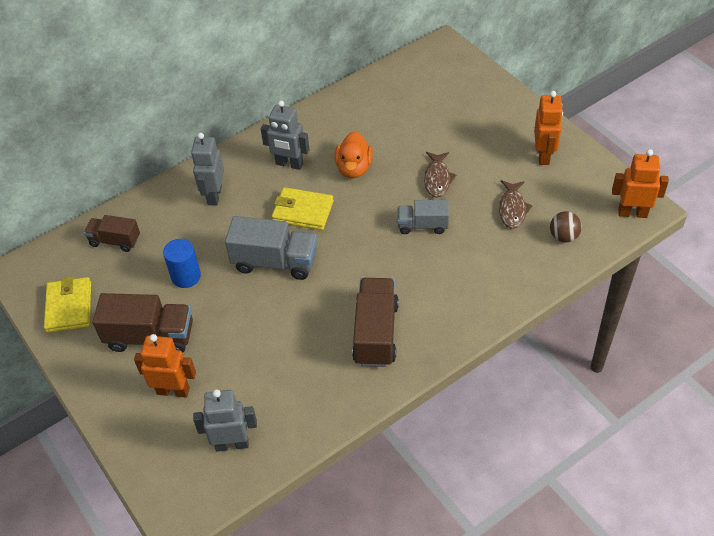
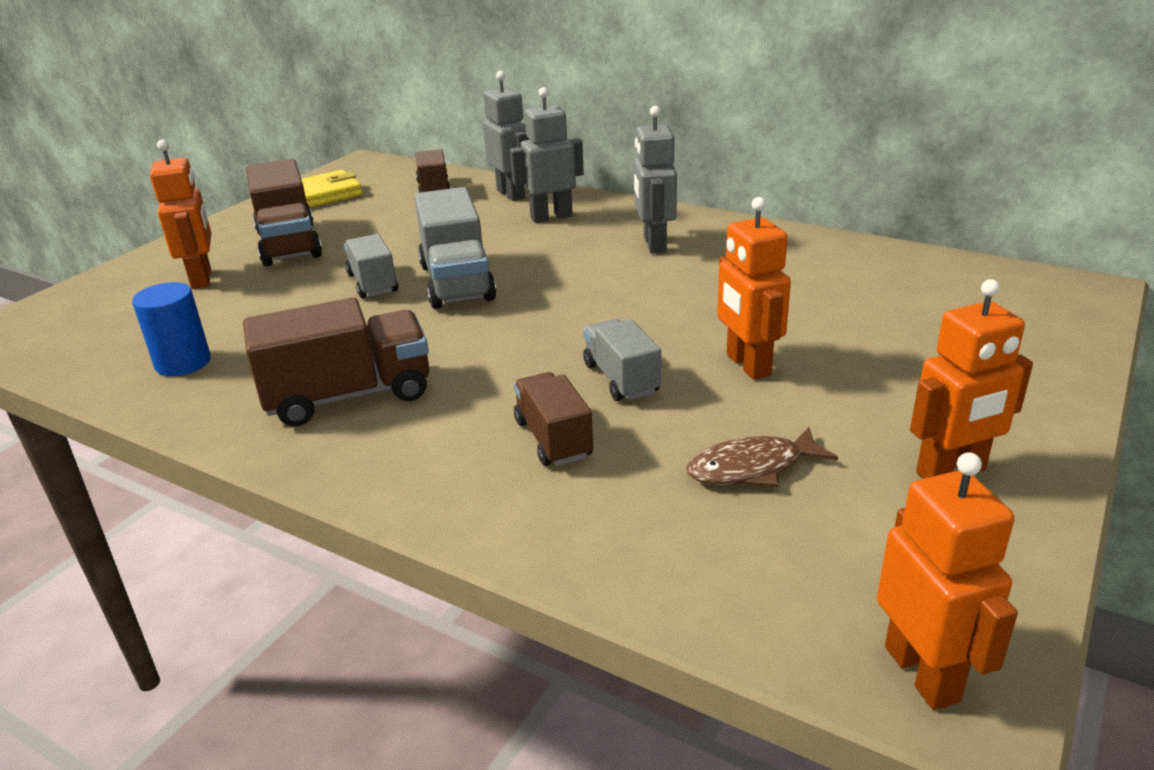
camera: 65 degrees right, 20 degrees down
(186, 276) = (398, 237): blue cylinder -> blue cylinder (183, 363)
(232, 444) = (111, 337): grey robot -> grey robot (511, 194)
(247, 301) = (373, 283): none -> grey truck
(303, 211) = (569, 276): yellow wallet -> none
(354, 168) = (695, 289): orange duck -> none
(437, 179) = (747, 365): brown fish -> orange robot
(458, 264) = (553, 439): none -> brown truck
(563, 236) = (733, 562): brown ball -> none

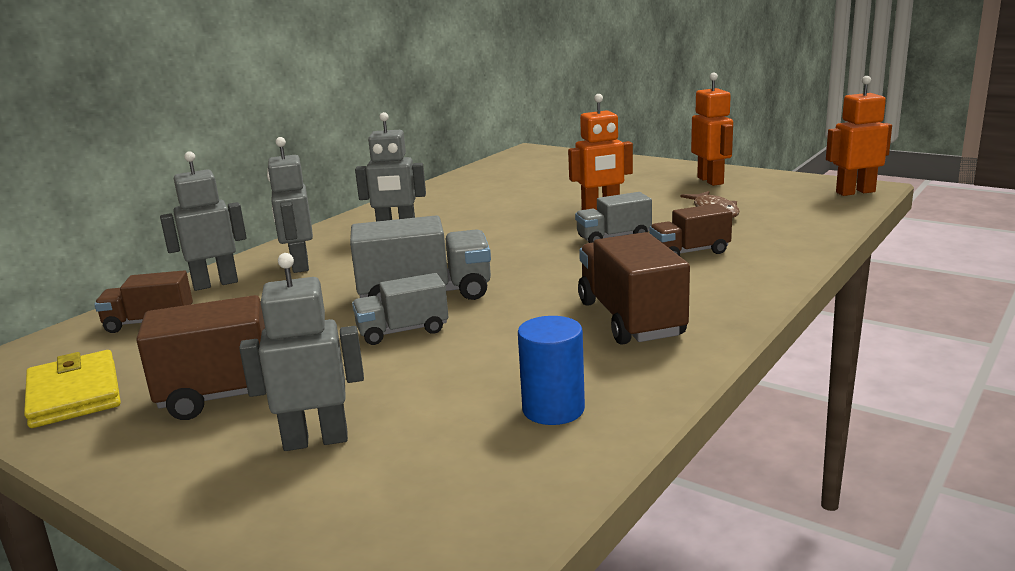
camera: 85 degrees left, 10 degrees down
(202, 278) = (316, 440): orange robot -> grey robot

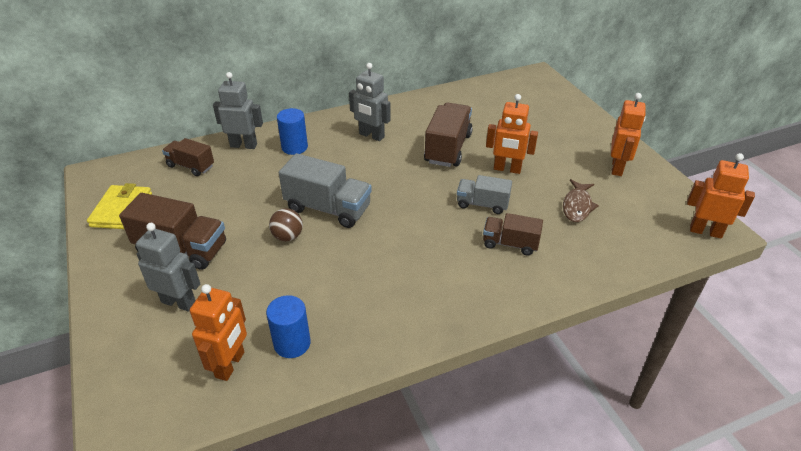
camera: 30 degrees right, 20 degrees up
(299, 265) = (294, 147): grey robot -> blue cylinder
(402, 331) = (287, 236): grey truck -> brown ball
(492, 462) = (230, 365): none -> orange robot
(630, 319) = (406, 290): brown truck -> brown truck (448, 148)

